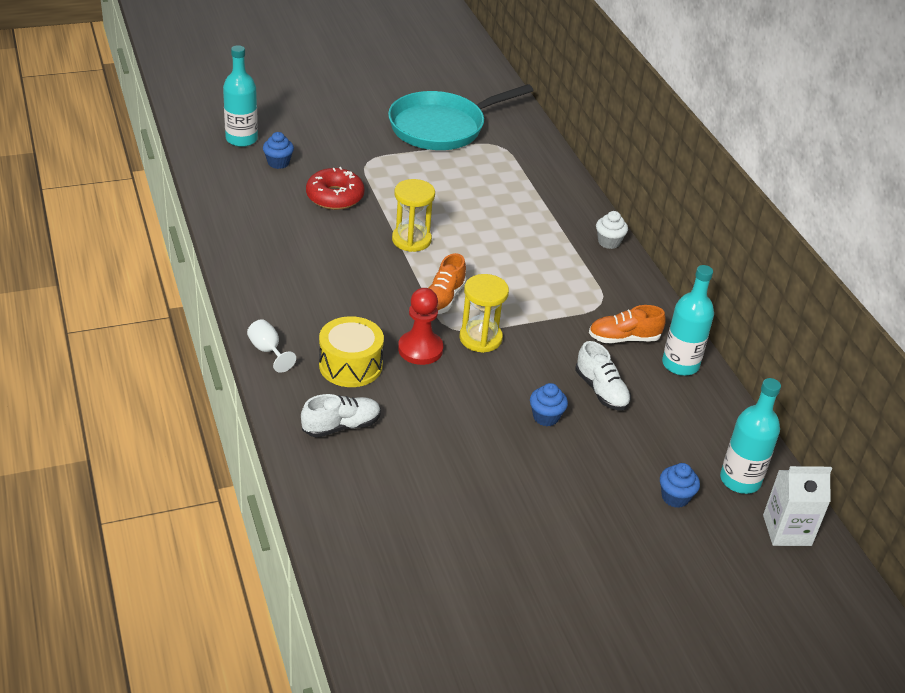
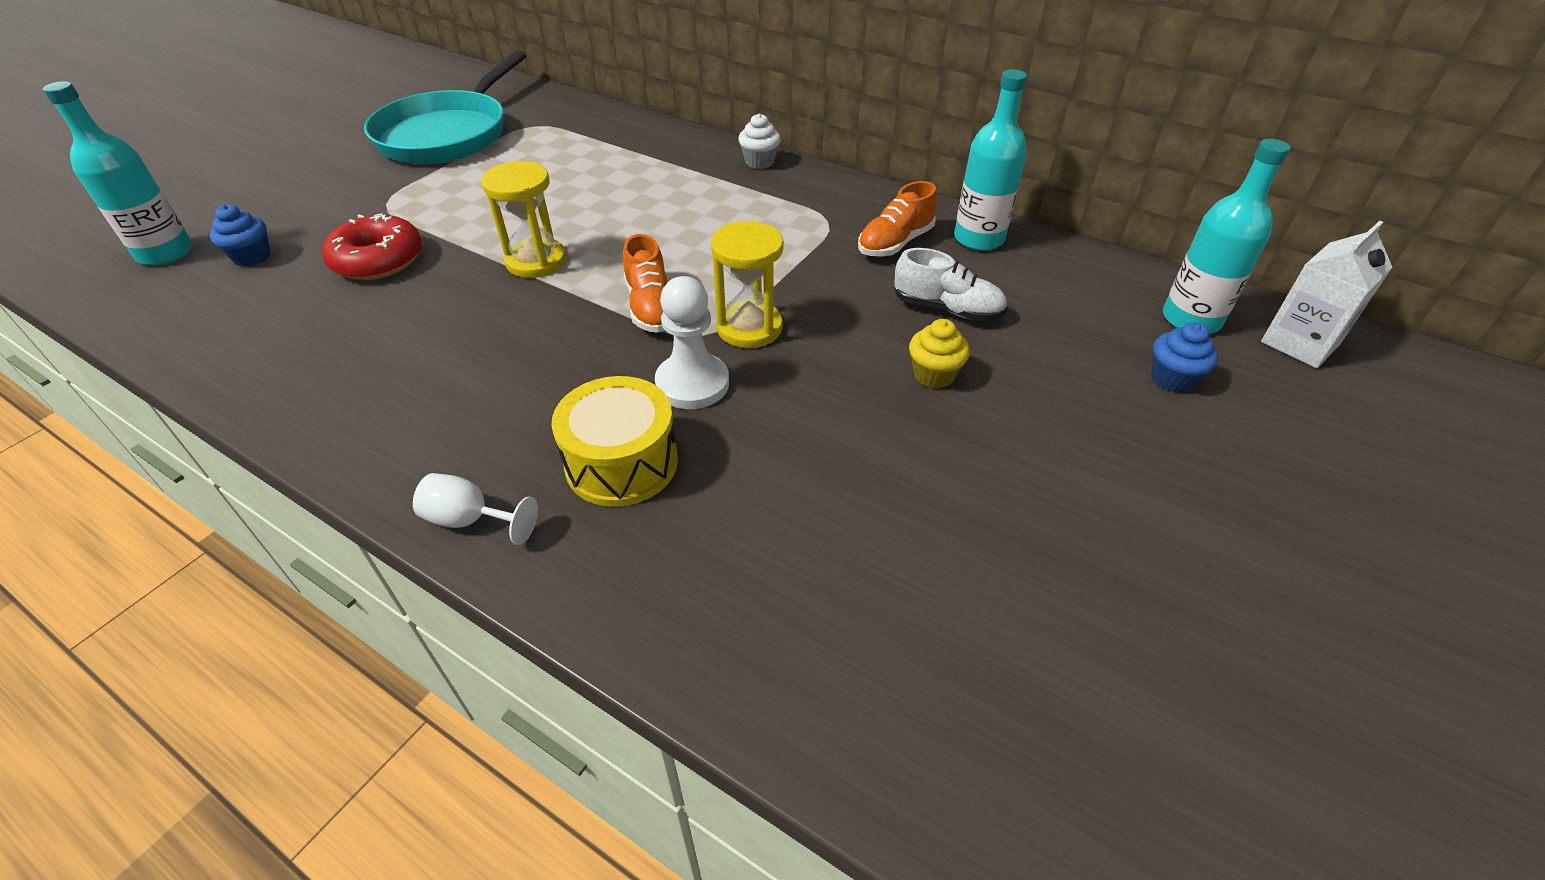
camera: 35 degrees left, 5 degrees up
(341, 426) = (704, 565): white shoe -> none
(420, 349) = (692, 383): red pawn -> white pawn
(546, 417) = (934, 375): blue cupcake -> yellow cupcake

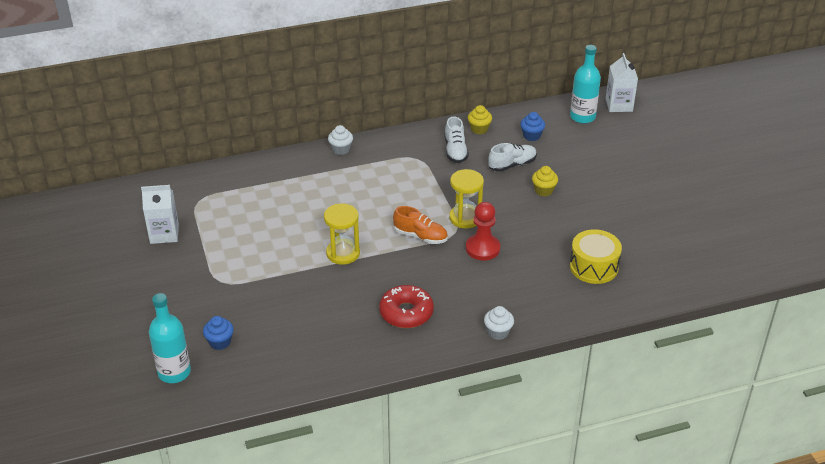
camera: 50 degrees left, 5 degrees down
(378, 260) = (278, 301): red donut -> red donut (406, 313)
(448, 134) = (164, 234): turquoise pan -> white carton
(470, 520) = (498, 332): white goblet -> white cupcake
(621, 463) = (507, 285): yellow drum -> yellow drum (593, 267)
(692, 383) = (482, 248): white pawn -> red pawn
(895, 243) = (455, 151): orange shoe -> white shoe
(978, 239) = (479, 129): turquoise bottle -> yellow cupcake
(1172, 379) = (604, 143): blue cupcake -> blue cupcake (531, 136)

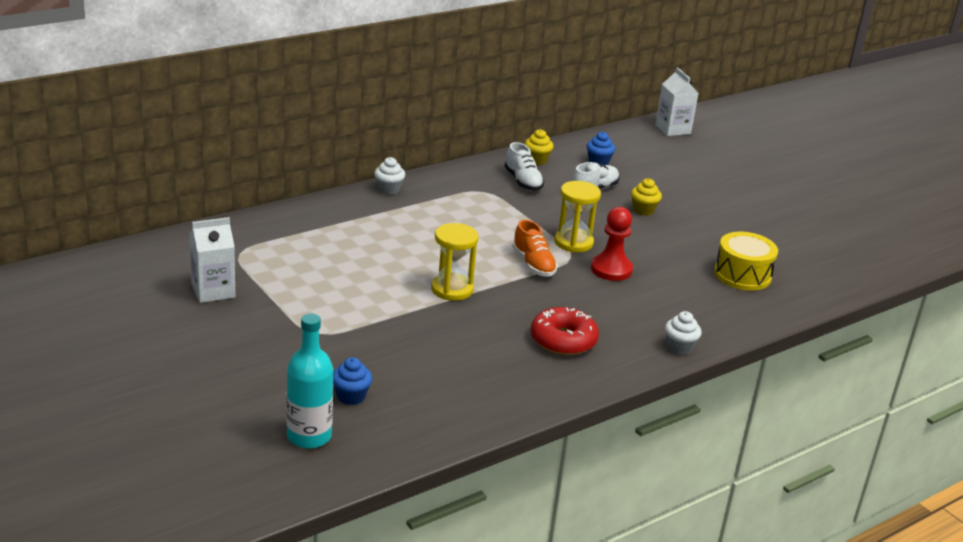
camera: 20 degrees left, 10 degrees down
(420, 236) = (533, 264): orange shoe -> orange shoe turned 60 degrees clockwise
(582, 117) = (642, 142): turquoise bottle -> none

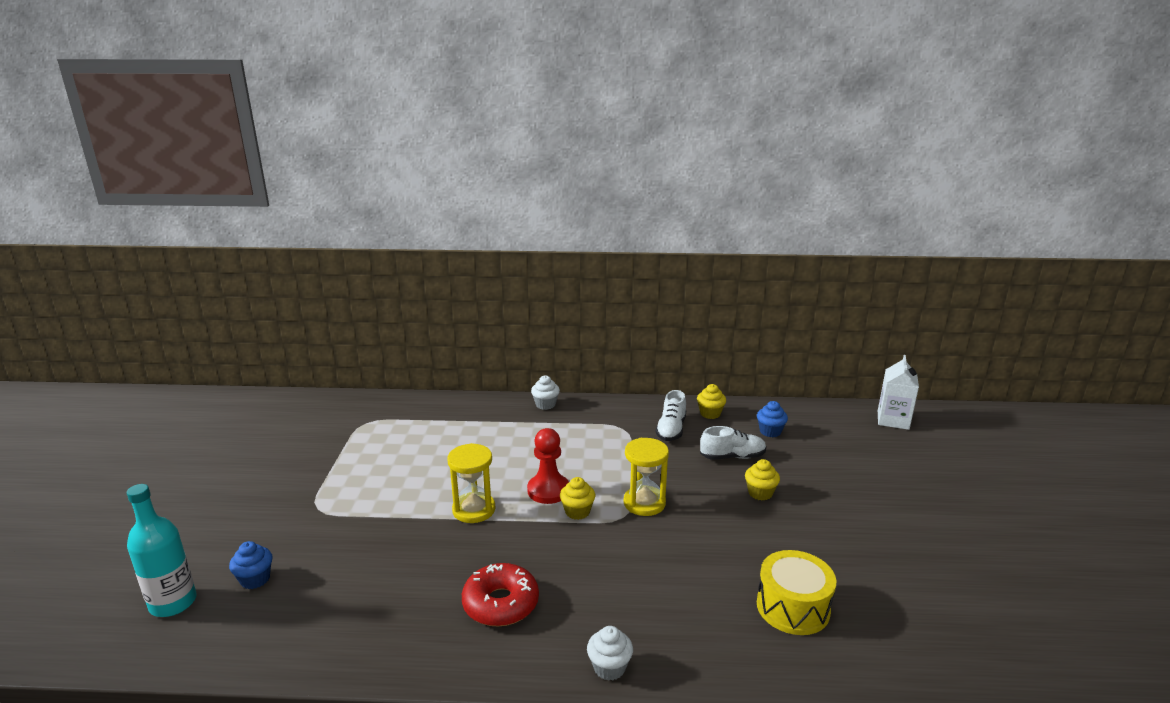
camera: 40 degrees right, 5 degrees down
(213, 291) = (305, 446): white carton -> none
(533, 264) = (577, 512): orange shoe -> yellow cupcake
(611, 269) = (647, 545): red pawn -> red pawn (548, 490)

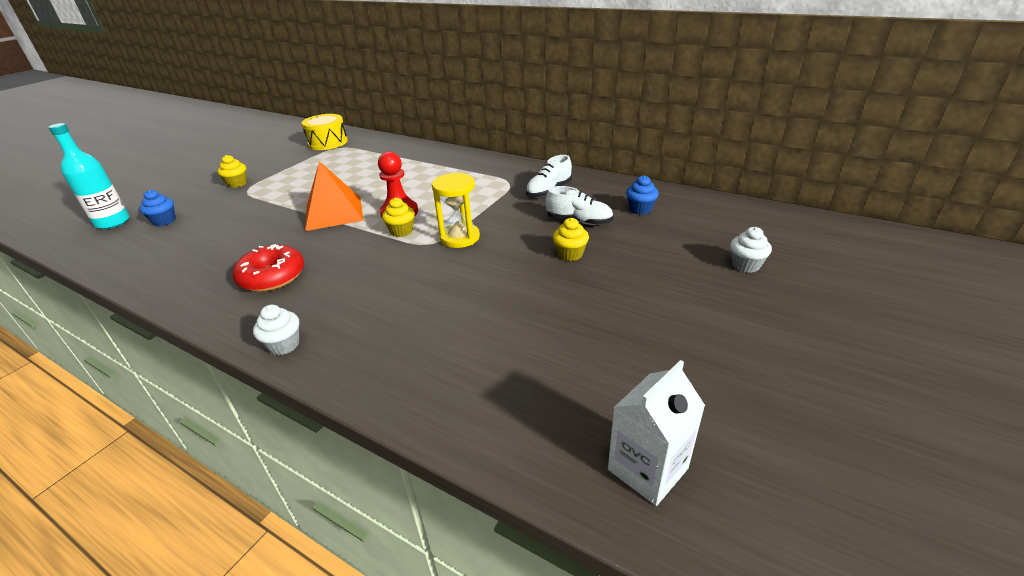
camera: 30 degrees right, 10 degrees up
(474, 510) = (334, 213): yellow hourglass -> orange pyramid
(545, 404) = (470, 157): white cupcake -> white cupcake (745, 265)
(710, 413) = (599, 186): yellow cupcake -> yellow cupcake (237, 184)
(793, 607) = (486, 353): yellow drum -> yellow drum (328, 142)
(893, 420) = (791, 225): white carton -> white carton (647, 469)

